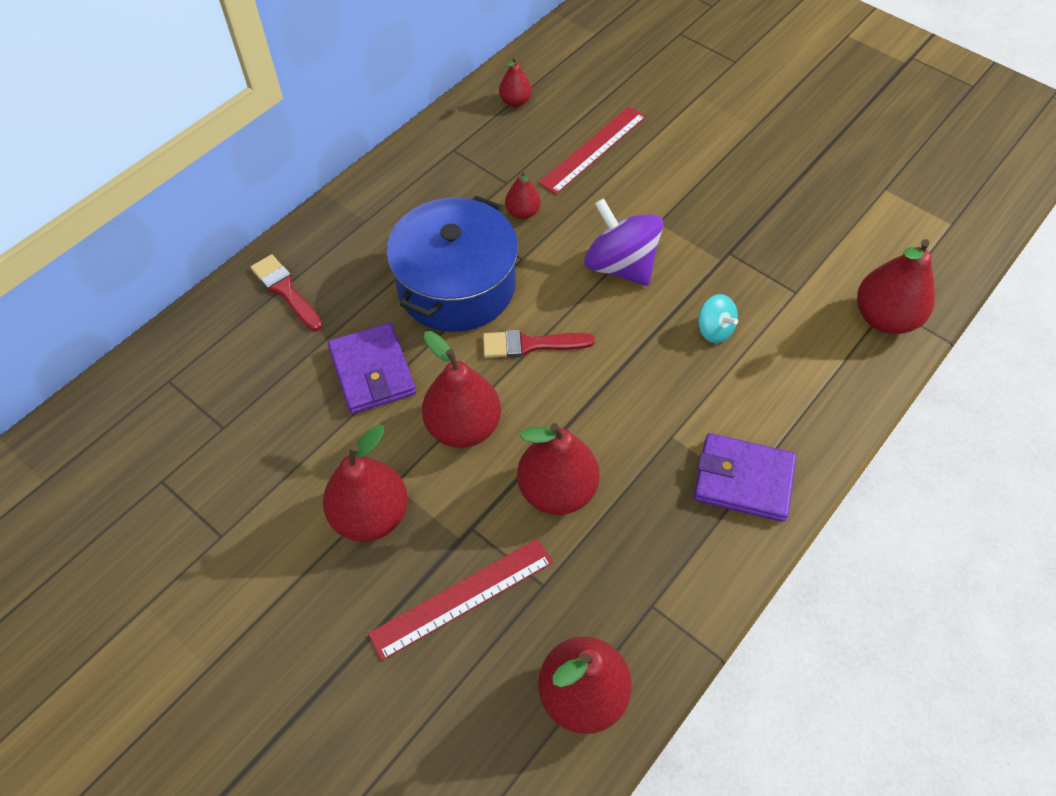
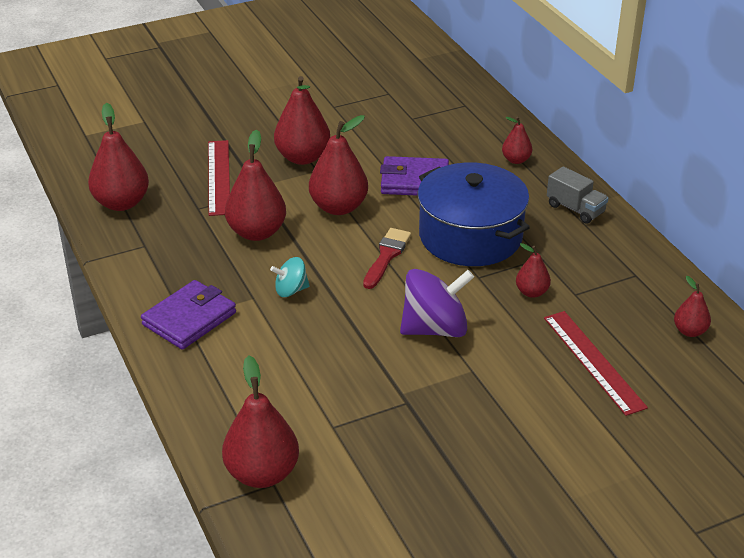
camera: 115 degrees right, 20 degrees down
(285, 291) = (516, 160): red brush -> red pear
(363, 216) = (575, 209): none -> grey truck
(714, 330) = (330, 358): turquoise spinning top -> turquoise spinning top (291, 290)

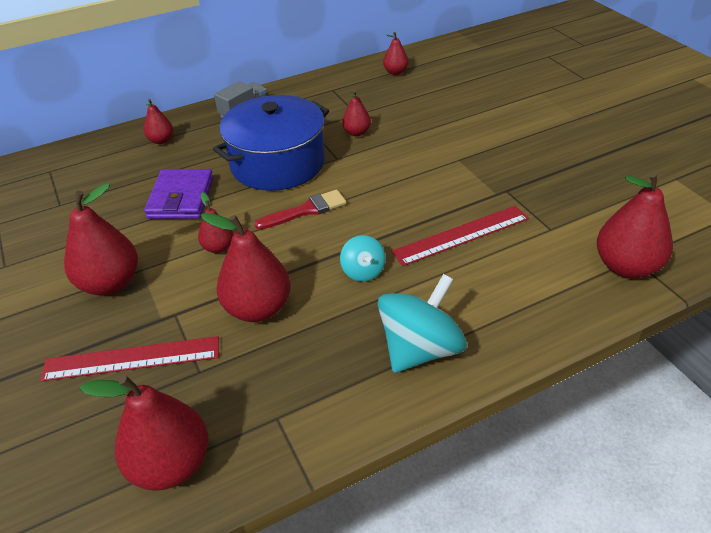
camera: 90 degrees left, 5 degrees up
(189, 319) = (420, 349): purple wallet -> turquoise spinning top
(338, 207) = (218, 247): red pear -> red pear, size x0.54
(386, 256) = (306, 210): red brush -> red brush turned 135 degrees clockwise
(435, 328) = (410, 179): purple spinning top -> none
(593, 361) = (435, 108): red ruler -> red ruler (461, 235)

